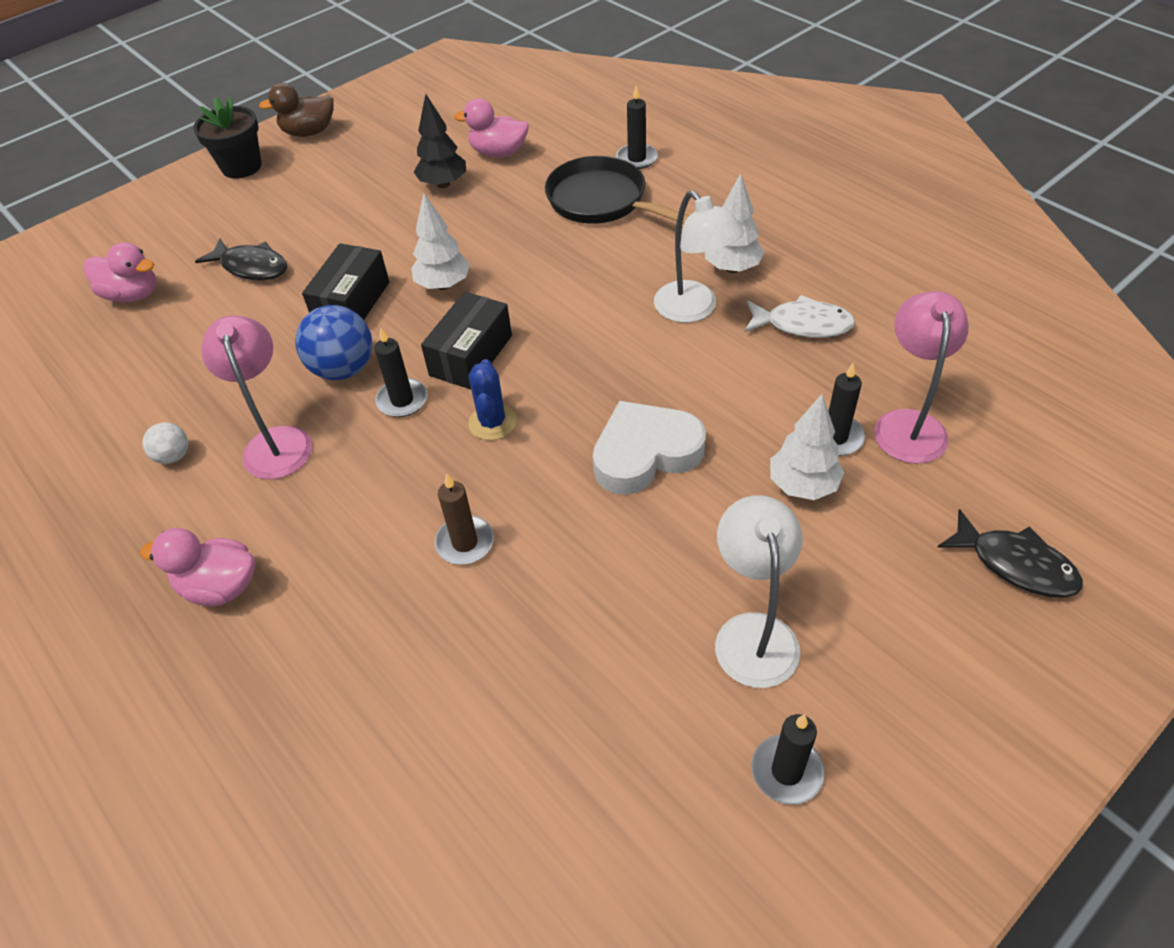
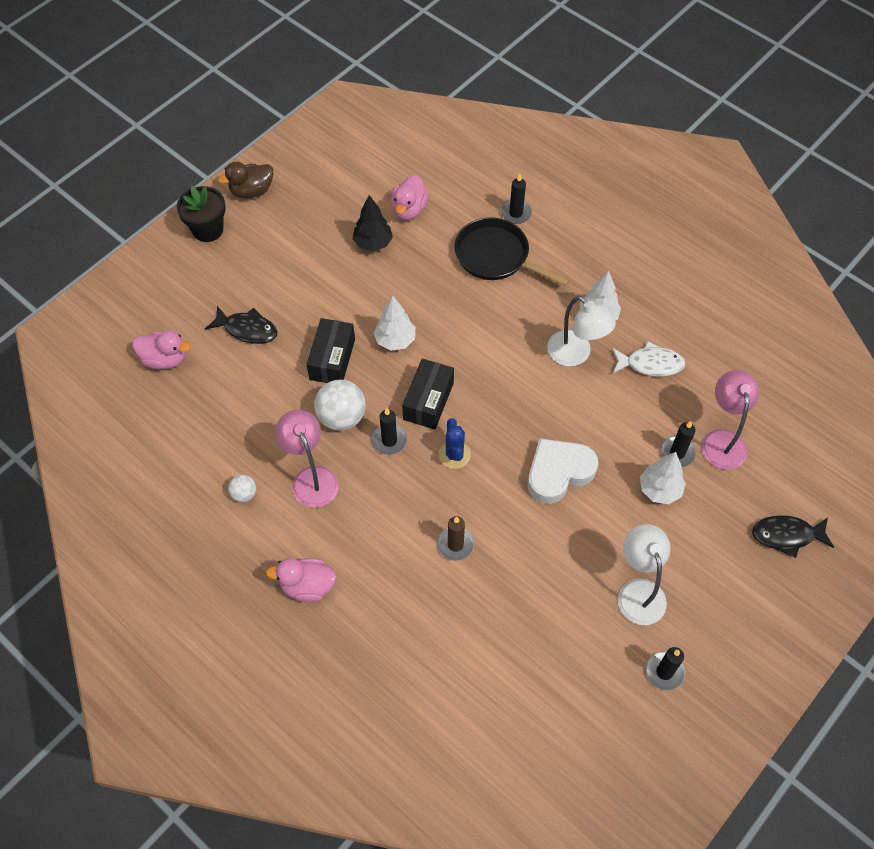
camera: 10 degrees left, 10 degrees up
(343, 369) = (342, 417): blue ball -> white ball
(498, 153) = (409, 210): pink duck -> pink duck turned 75 degrees counterclockwise
(1015, 564) = (787, 535): black fish -> black fish turned 150 degrees clockwise

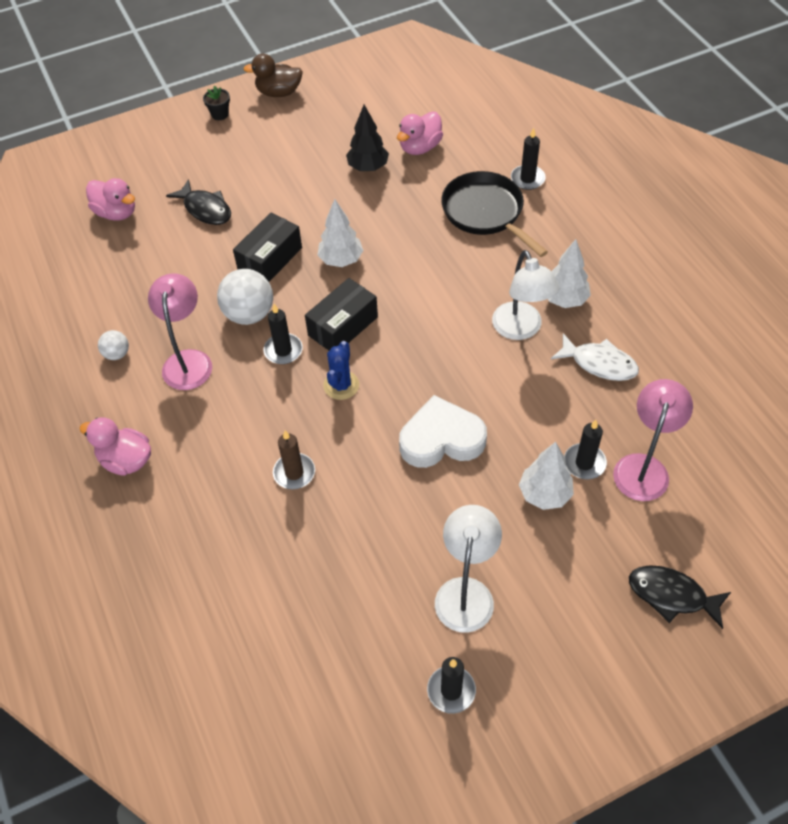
camera: 25 degrees right, 5 degrees down
(208, 229) = (220, 114): black flower pot -> black flower pot, size x0.55

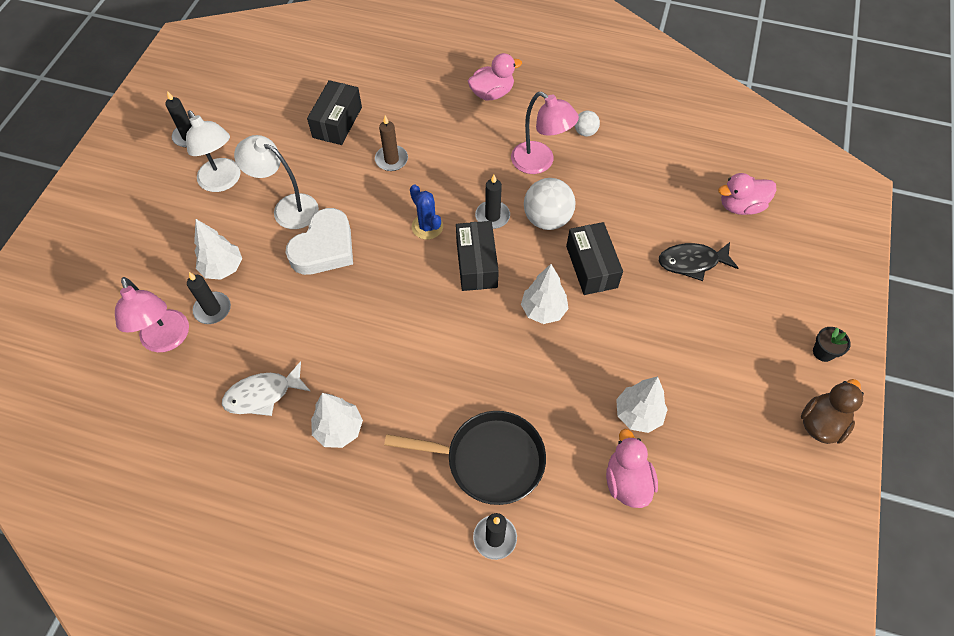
camera: 130 degrees right, 5 degrees up
(292, 562) = (337, 122): none -> black box
(368, 167) = (638, 414): black tree -> white tree
(521, 329) = (349, 372): white lamp -> white lamp (287, 208)
(671, 595) = (92, 273): black fish -> none

